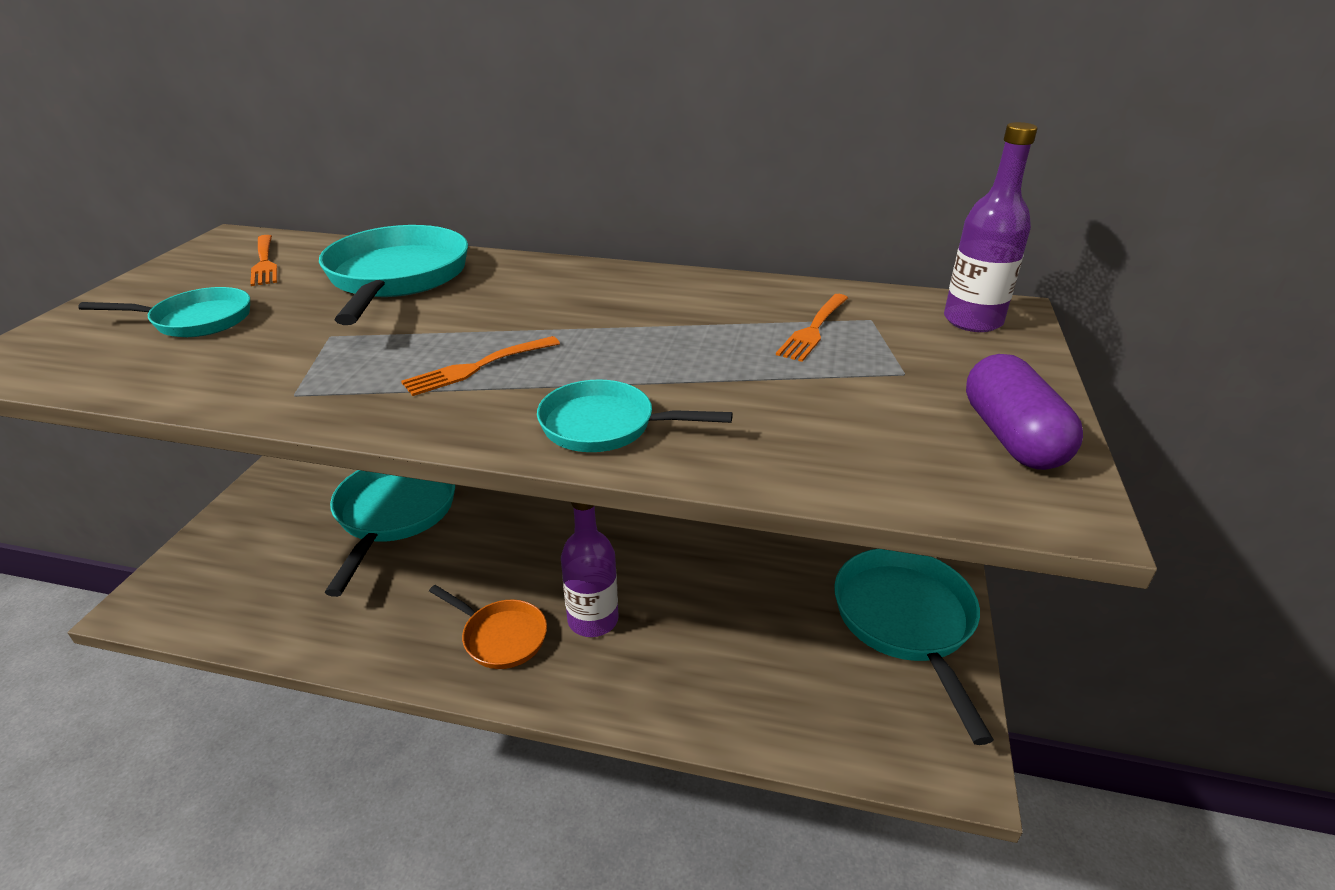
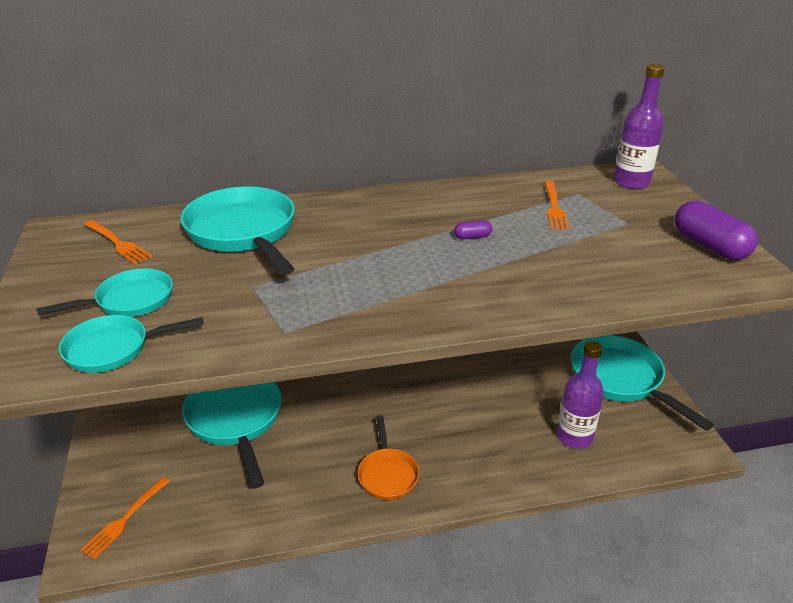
camera: 25 degrees left, 0 degrees up
(479, 367) = (384, 281): orange fork -> orange fork (125, 519)
(500, 636) = (387, 474): orange pan -> orange pan turned 75 degrees clockwise
(593, 620) = (439, 442): purple bottle -> purple bottle (574, 437)
(605, 426) = (504, 297): turquoise pan -> turquoise pan (114, 348)
(654, 341) = (472, 237): none -> purple capsule

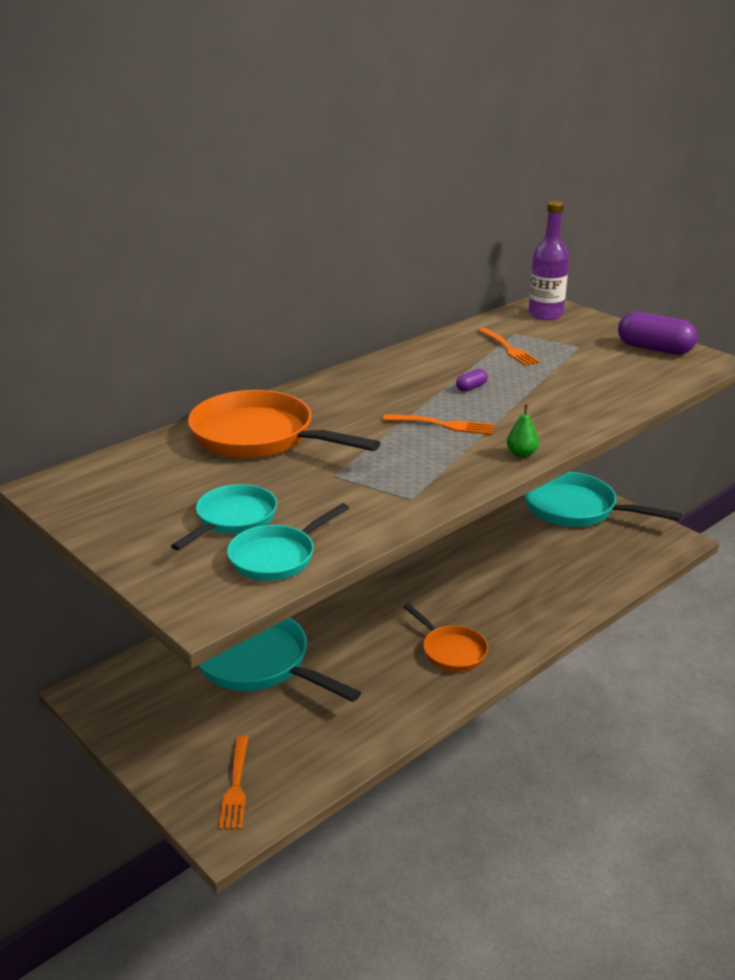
camera: 30 degrees left, 5 degrees down
(117, 243) = (141, 479): orange fork -> orange fork (442, 425)
(243, 232) = (260, 437): turquoise pan -> orange pan
(437, 320) = (521, 454): none -> green pear
(574, 437) = (578, 565): purple bottle -> none

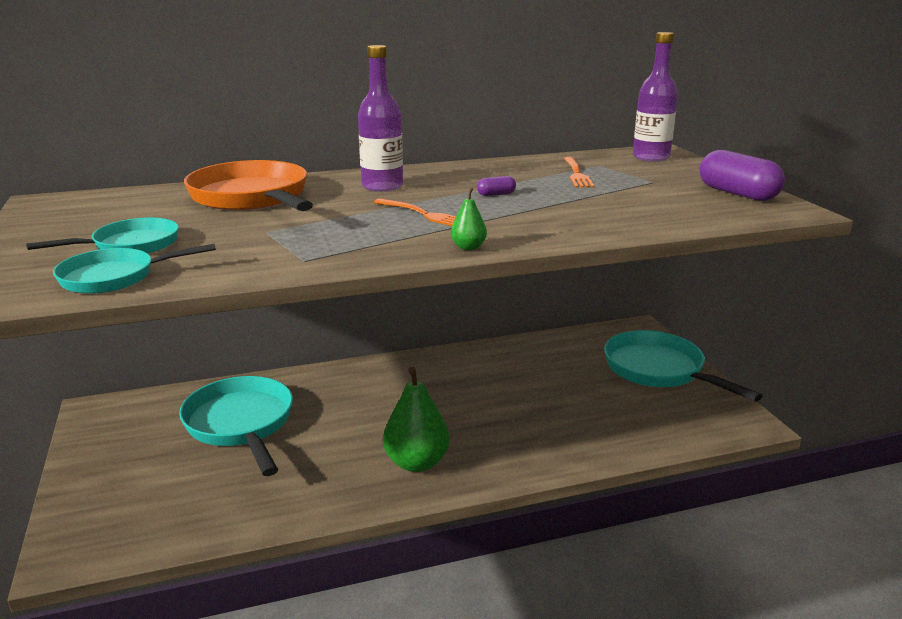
camera: 25 degrees right, 5 degrees down
(235, 785) = (114, 519): orange fork -> none
(360, 397) = (382, 186): none -> purple bottle
(451, 651) = (416, 462): orange pan -> green pear

